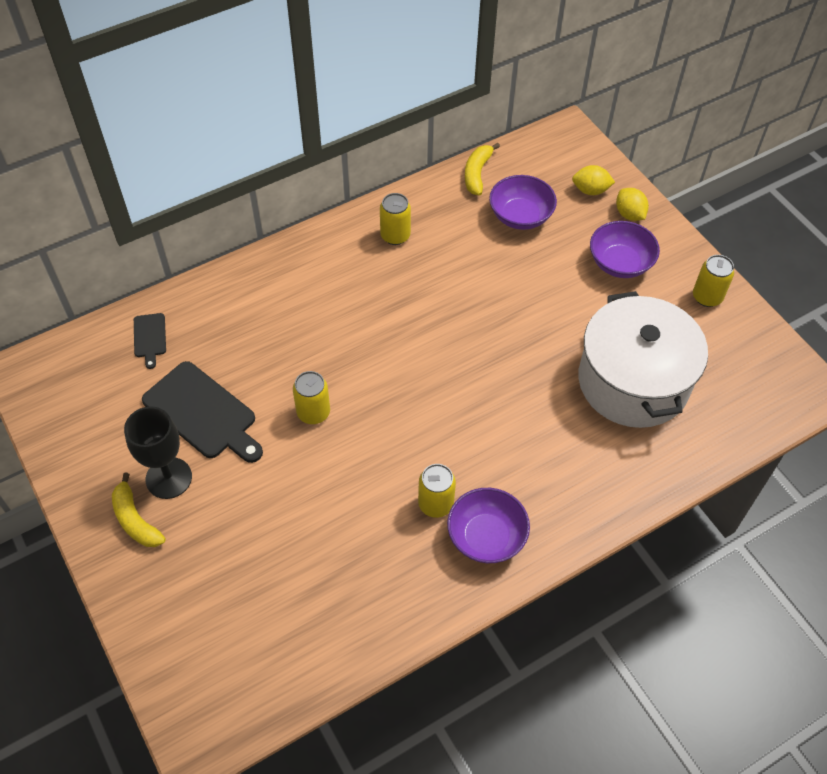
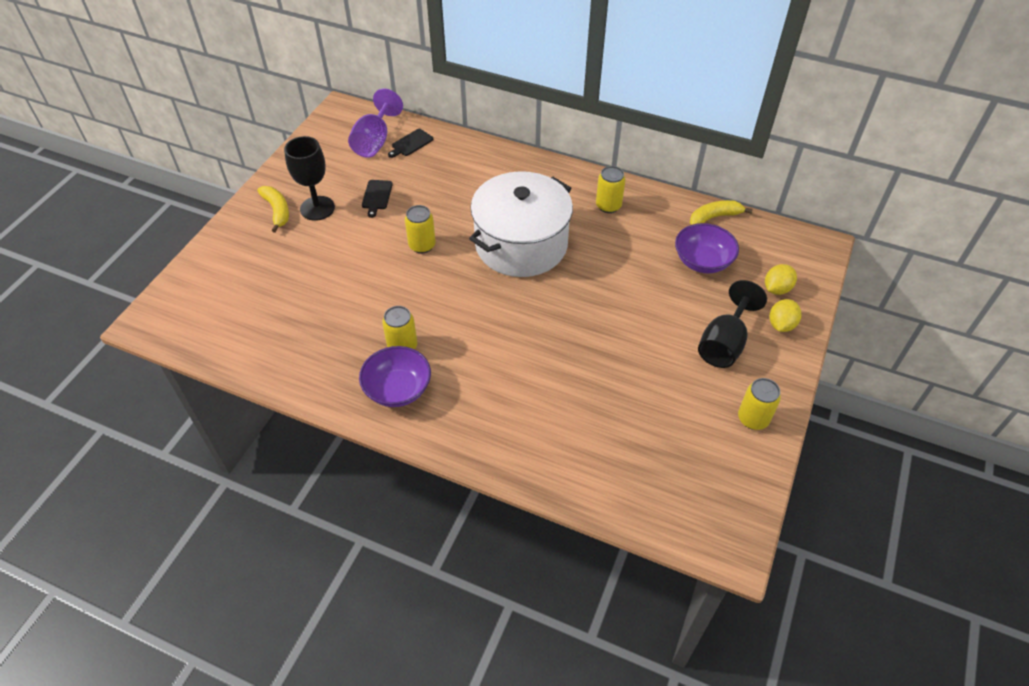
camera: 55 degrees right, 5 degrees down
(112, 368) = (375, 141): none -> purple goblet
(135, 520) = (277, 211): yellow banana -> yellow banana turned 135 degrees clockwise
(203, 413) = (377, 196): black cutting board -> black cutting board, size x0.50
(590, 190) = (777, 289): yellow lemon -> yellow lemon turned 75 degrees clockwise
(620, 263) = (724, 343): purple bowl -> black goblet
(633, 381) = (616, 410): white pot -> white pot (521, 244)

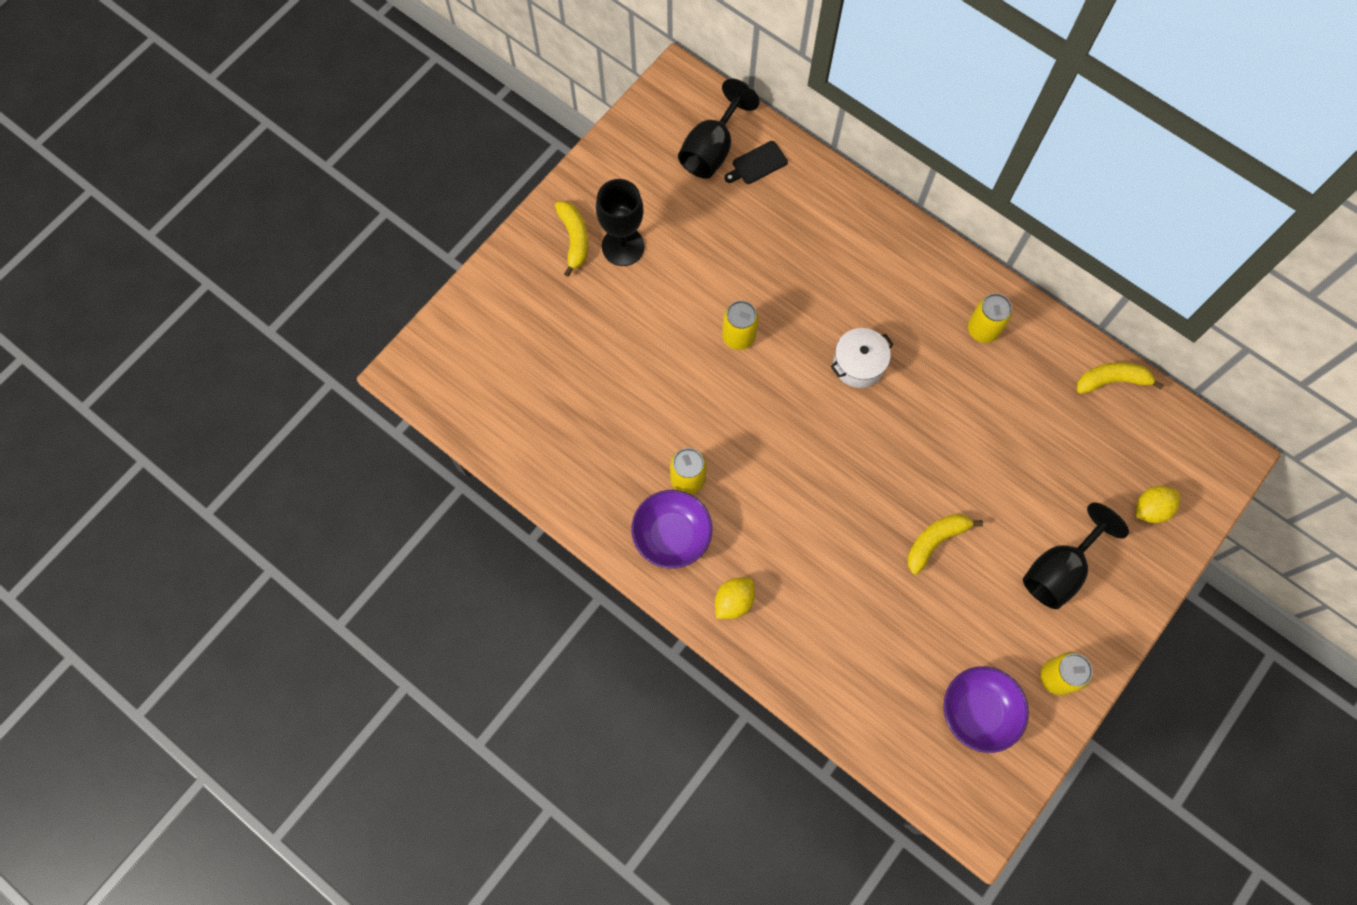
camera: 15 degrees right, 20 degrees up
(375, 141) = (712, 149): purple goblet -> black goblet
(377, 196) = (698, 244): black cutting board -> none
(521, 244) = (858, 364): white pot -> white pot, size x0.45
(619, 345) = (935, 541): none -> yellow banana
(702, 261) = (1073, 445): purple bowl -> purple bowl (978, 712)
(781, 325) = (1136, 561): yellow lemon -> yellow lemon (733, 601)

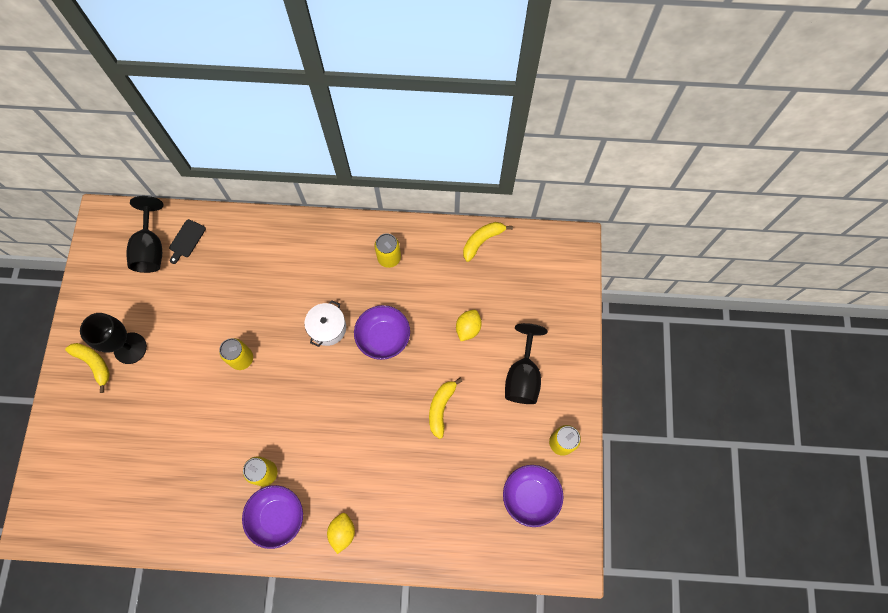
camera: 35 degrees left, 0 degrees up
(917, 416) = (383, 337): none -> purple bowl
(1150, 509) = (550, 304): yellow lemon -> yellow lemon (468, 328)

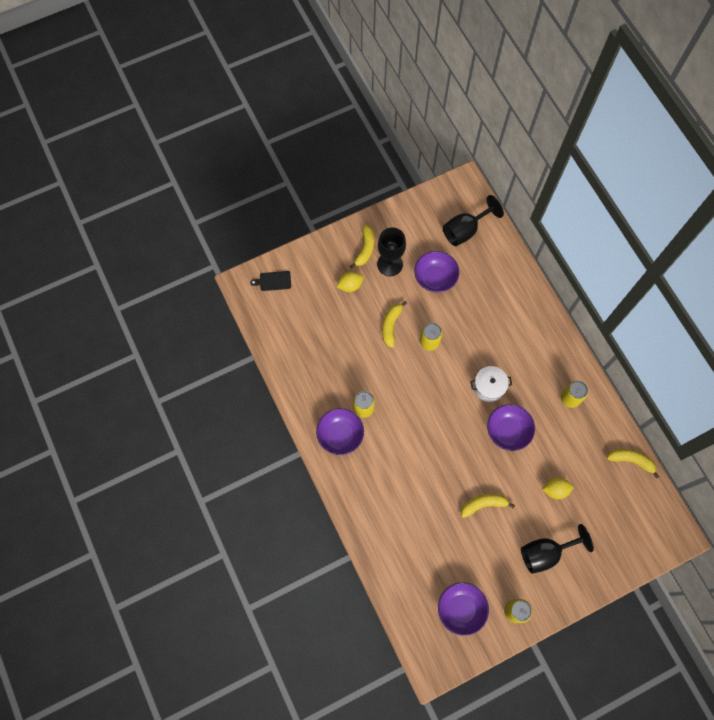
camera: 60 degrees right, 0 degrees up
(178, 310) = (435, 278): none -> purple bowl
(186, 240) = (487, 249): black cutting board -> black cutting board (273, 281)
(197, 388) = (391, 325): none -> yellow banana
(342, 532) = (356, 486): yellow lemon -> yellow lemon (350, 285)

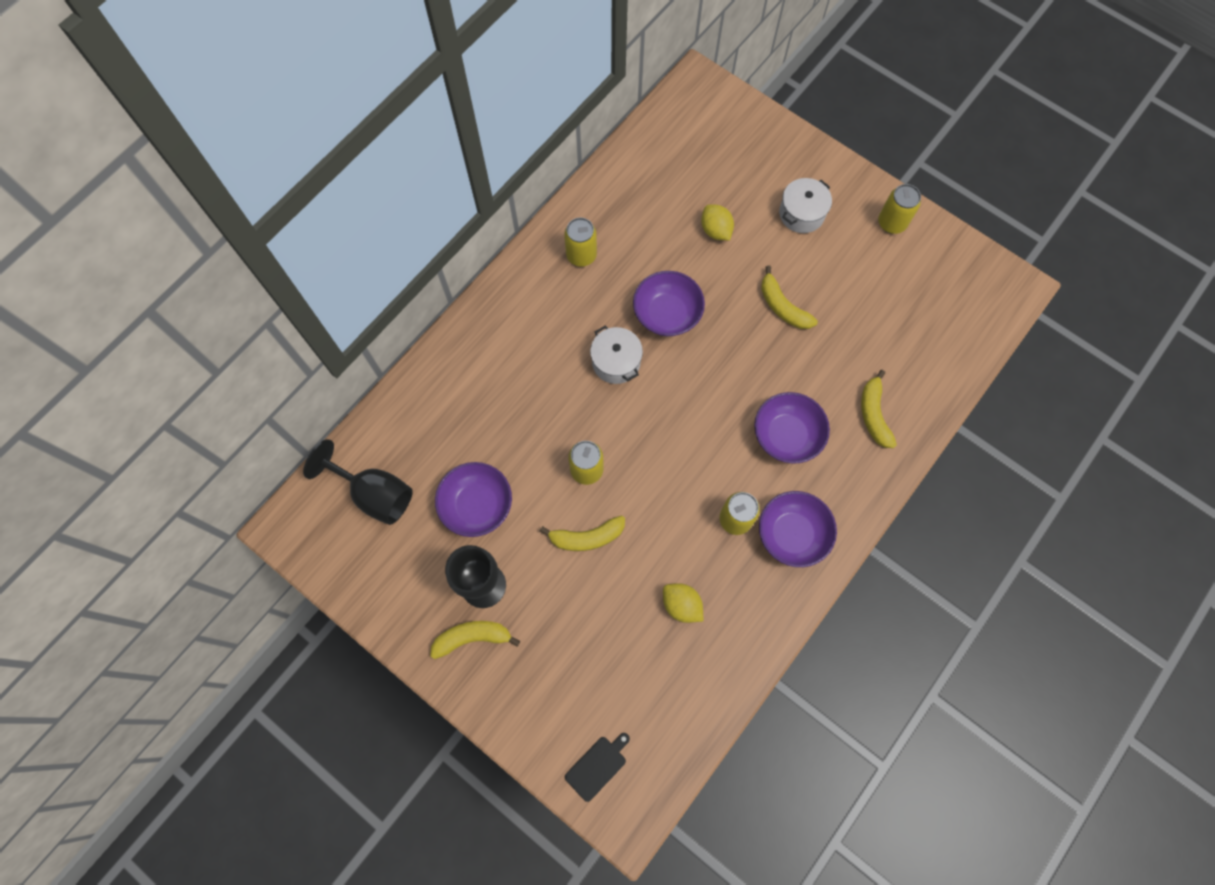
camera: 115 degrees left, 0 degrees up
(273, 281) = (597, 766): black cutting board -> black cutting board turned 105 degrees counterclockwise
(350, 285) = (548, 632): yellow lemon -> yellow lemon (681, 605)
(461, 609) = (927, 283): purple bowl -> purple bowl (786, 435)
(546, 553) = (801, 213): black goblet -> white pot
(631, 460) = (630, 159): yellow banana -> yellow banana (874, 414)

